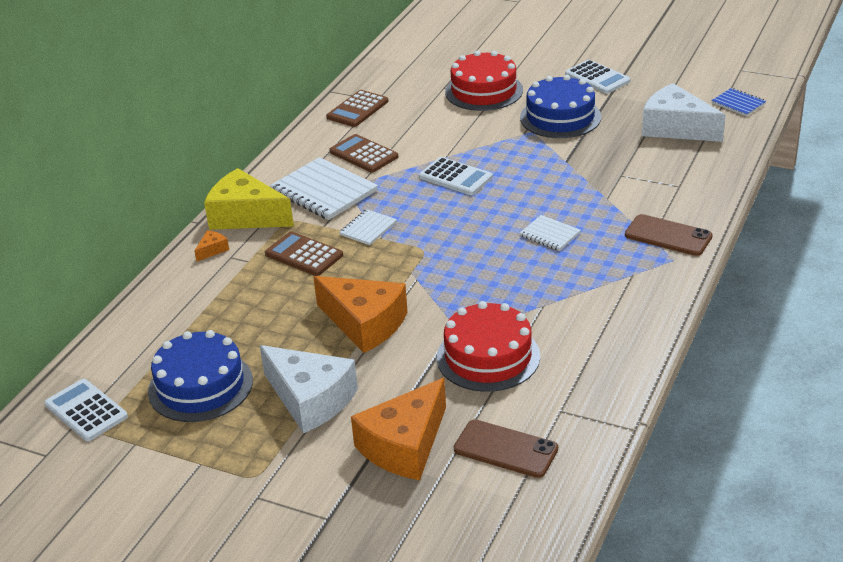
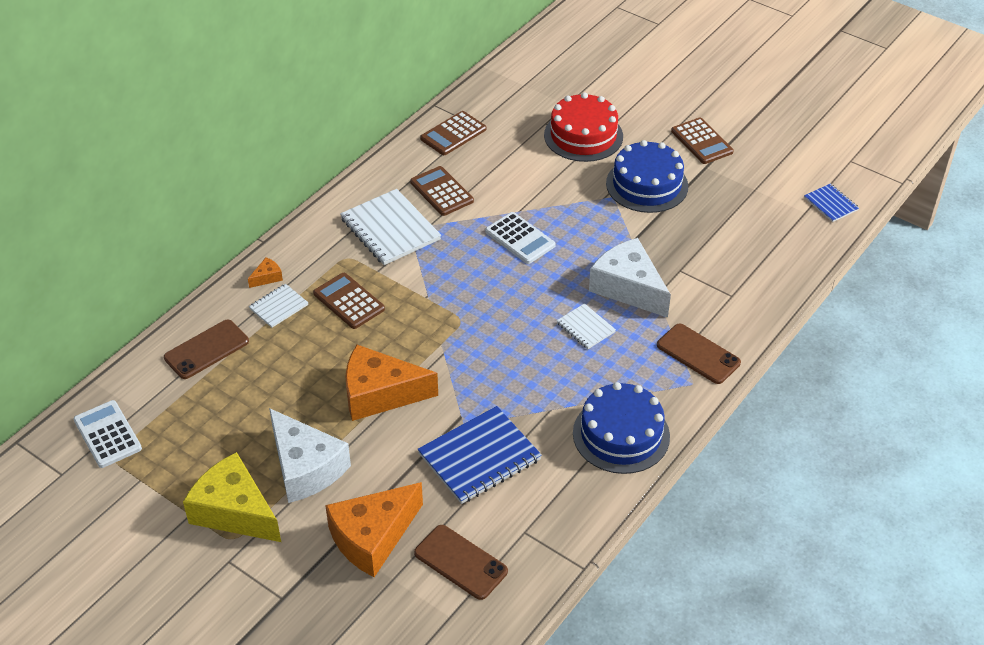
camera: 10 degrees right, 10 degrees up
(169, 319) = (206, 349): none -> brown phone
(200, 386) = (213, 430): blue cake -> blue cake (621, 434)
(245, 216) = (309, 243): yellow cheese -> yellow cheese (234, 511)
(365, 324) = (380, 394): orange cheese -> orange cheese turned 135 degrees clockwise
(368, 229) = (417, 283): white notebook -> white notebook (278, 307)
(488, 357) = (479, 457): red cake -> blue notebook
(597, 78) = (702, 141): white calculator -> brown calculator
(676, 128) = (756, 222): white cheese -> white cheese (628, 287)

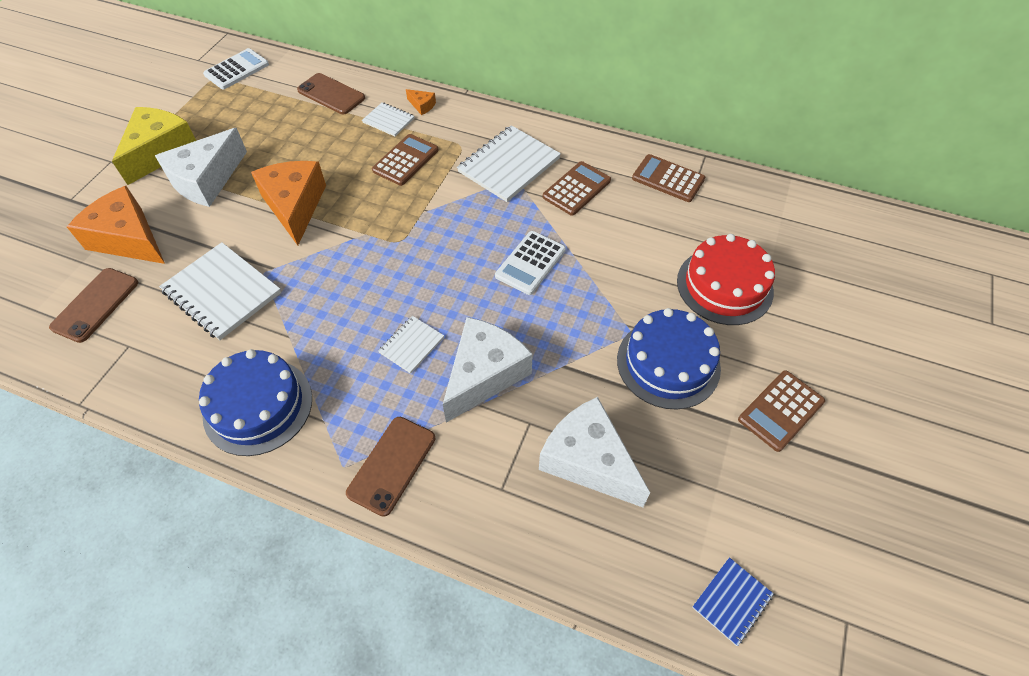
camera: 75 degrees right, 10 degrees up
(479, 457) = (222, 292): blue notebook -> white notebook
(718, 245) = (588, 460): none -> white cheese

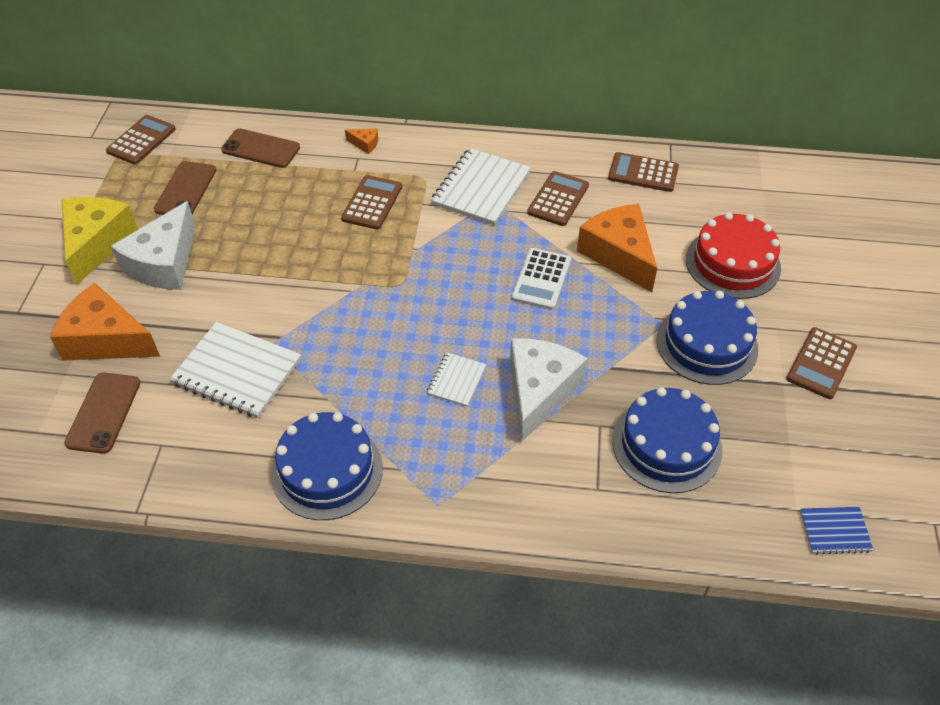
camera: 15 degrees left, 5 degrees down
(236, 70) = (141, 140): white calculator -> brown calculator
(295, 206) = (274, 271): orange cheese -> orange cheese (619, 254)
(388, 120) = (336, 165): white notebook -> none
(392, 465) = (484, 493): brown phone -> brown phone (185, 190)
(588, 460) = (666, 445): white cheese -> blue cake
(732, 601) = (834, 531): blue notebook -> blue notebook turned 60 degrees clockwise

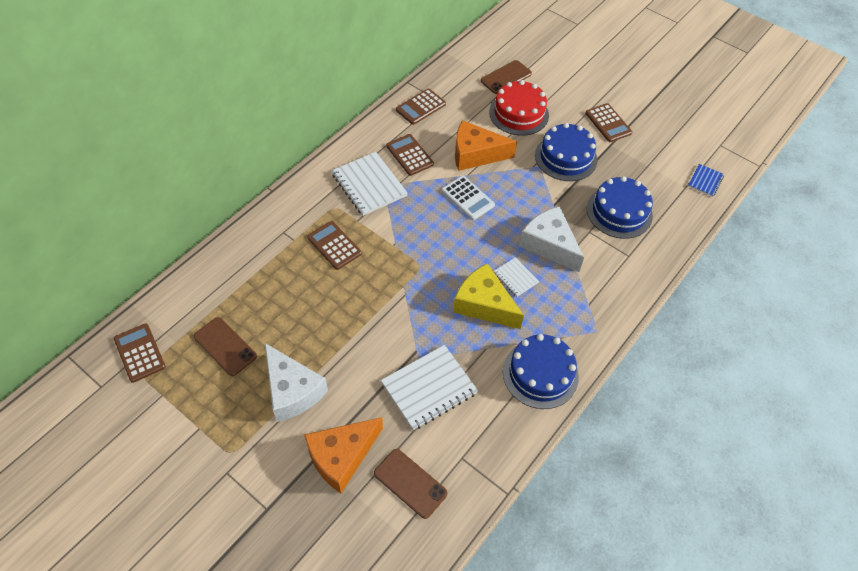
camera: 60 degrees left, 5 degrees up
(97, 243) = (234, 427): yellow cheese -> yellow cheese (484, 304)
(261, 149) = (222, 282): brown phone -> brown phone (506, 77)
(365, 144) = (273, 221): orange cheese -> none

